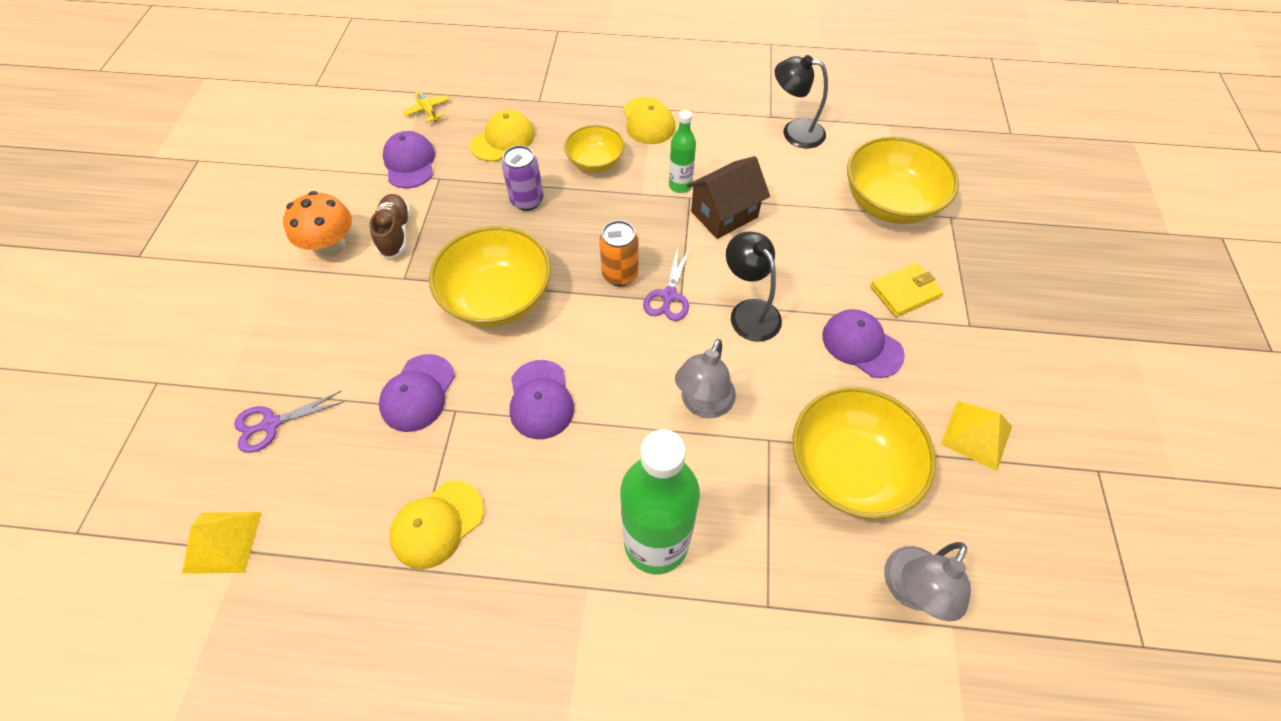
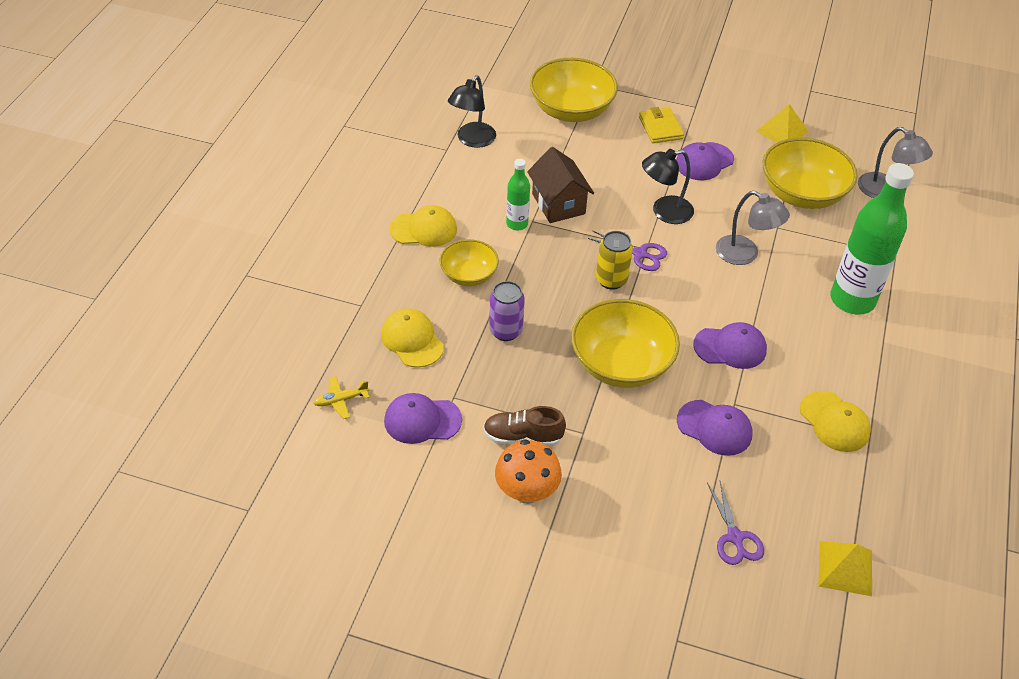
camera: 80 degrees left, 10 degrees down
(620, 275) = (611, 280): orange can -> yellow can

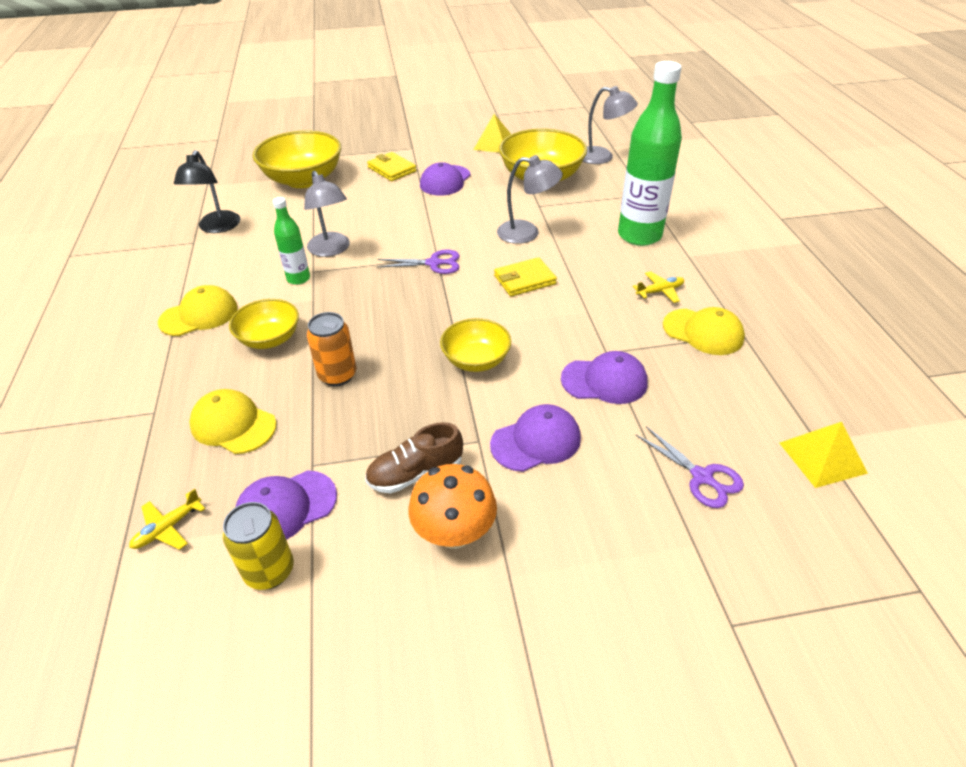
camera: 25 degrees left, 5 degrees down
(505, 331) = (337, 375): purple can -> orange can
(558, 204) = (331, 250): brown house -> grey lamp
(611, 280) = (420, 292): yellow can -> yellow can (269, 571)
(621, 364) = (476, 360): yellow bowl -> yellow bowl, size x0.59
(664, 212) = (435, 225): black lamp -> none
(710, 304) = (524, 280): none -> yellow wallet
(730, 347) = (567, 307): purple cap -> purple cap (536, 441)
(826, 366) = (660, 291): none -> yellow plane

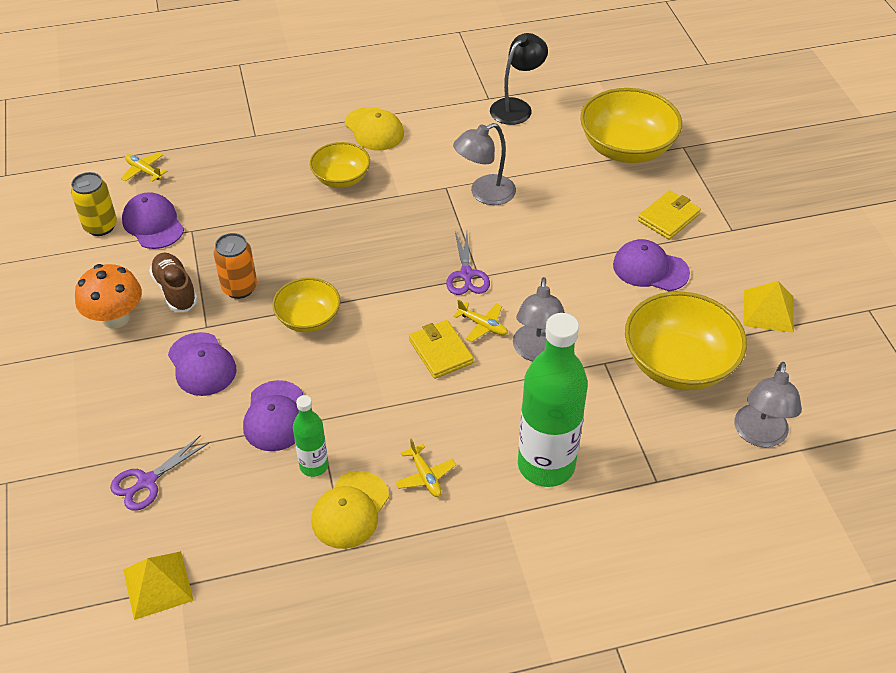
camera: 85 degrees right, 5 degrees up
(217, 227) = (516, 107): black lamp -> black lamp turned 135 degrees clockwise
(233, 424) = (238, 180): yellow cap -> none
(298, 278) = (432, 179): green bottle -> green bottle (314, 466)
(337, 375) = (292, 228): orange can -> orange can (239, 288)
(496, 257) = (483, 325): none -> yellow plane

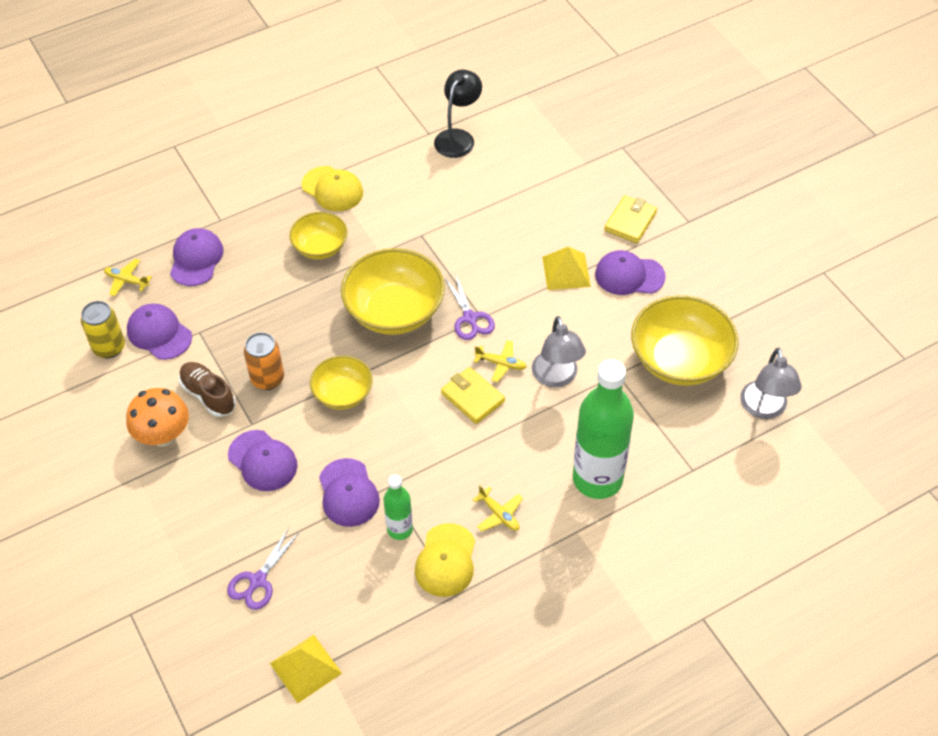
camera: 15 degrees left, 5 degrees up
(217, 165) = (196, 259): none -> purple cap
(484, 194) = (459, 234): grey lamp -> none
(626, 148) = (572, 159): yellow bowl -> yellow bowl (394, 311)
(768, 310) = (740, 292): yellow pyramid -> yellow pyramid (566, 271)

